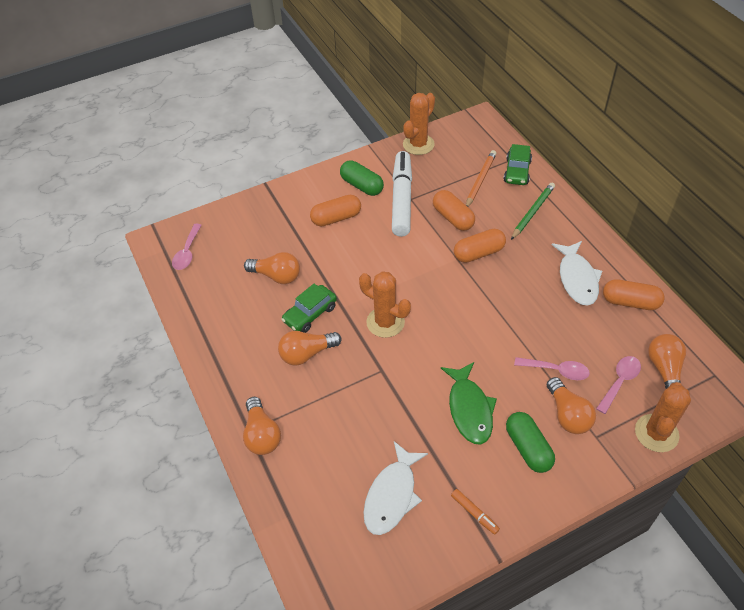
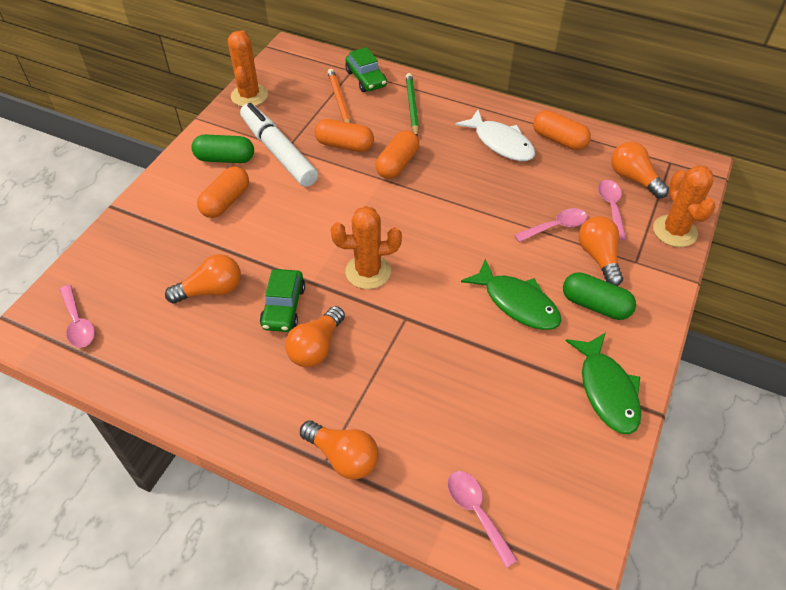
camera: 40 degrees left, 0 degrees up
(309, 527) = (476, 512): none -> pink spoon
(392, 495) = (524, 425): white fish -> none
(474, 513) = (607, 390): orange marker -> green fish
(568, 414) = (598, 257): orange light bulb -> orange light bulb turned 135 degrees counterclockwise
(630, 302) = (559, 140): orange capsule -> orange capsule turned 60 degrees clockwise

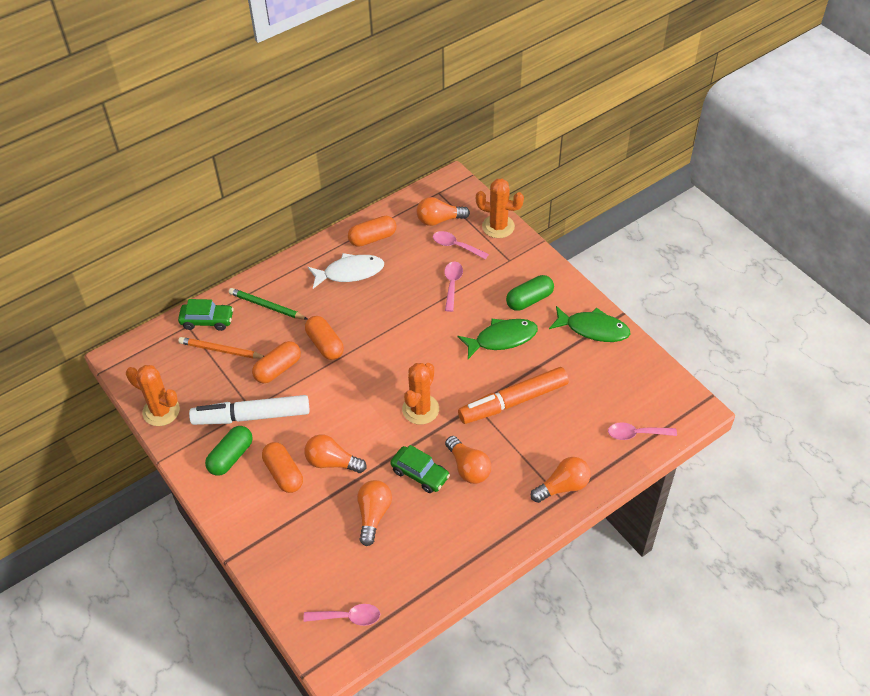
camera: 60 degrees left, 0 degrees up
(435, 351) = (513, 401): none -> orange marker
(598, 257) = (493, 277): orange light bulb -> orange light bulb (332, 462)

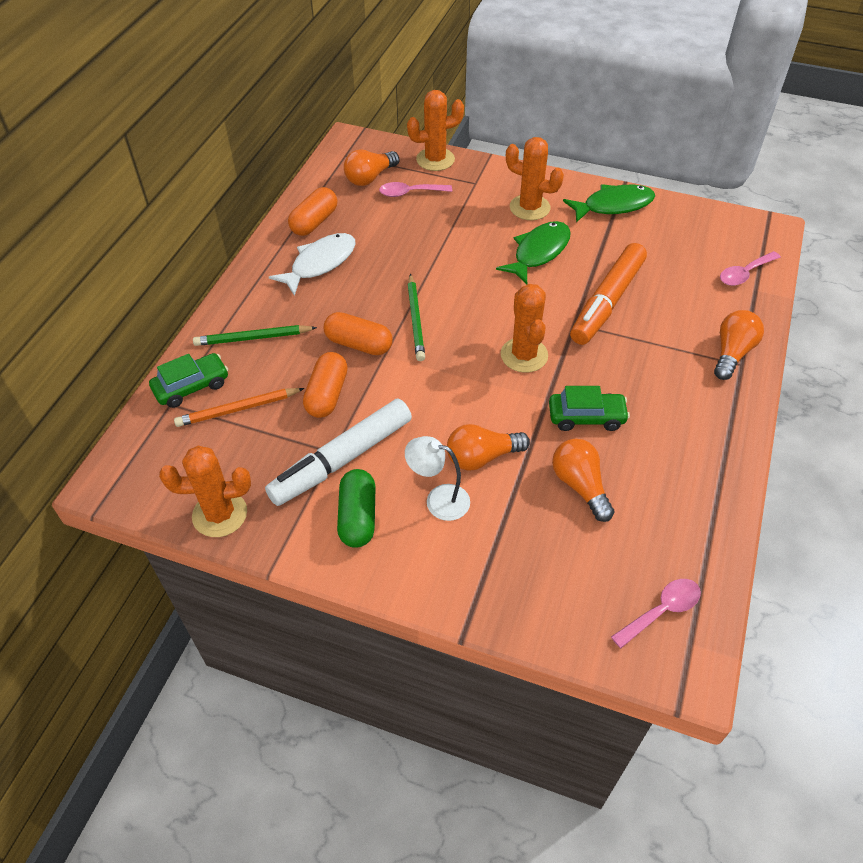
camera: 35 degrees left, 0 degrees up
(283, 473) = (438, 500): orange capsule -> white lamp
(374, 346) = (416, 320): none -> green pencil
(452, 284) = (440, 227): pink spoon -> none
(468, 467) = (627, 384): orange light bulb -> none
(529, 300) = (529, 208): green capsule -> orange cactus

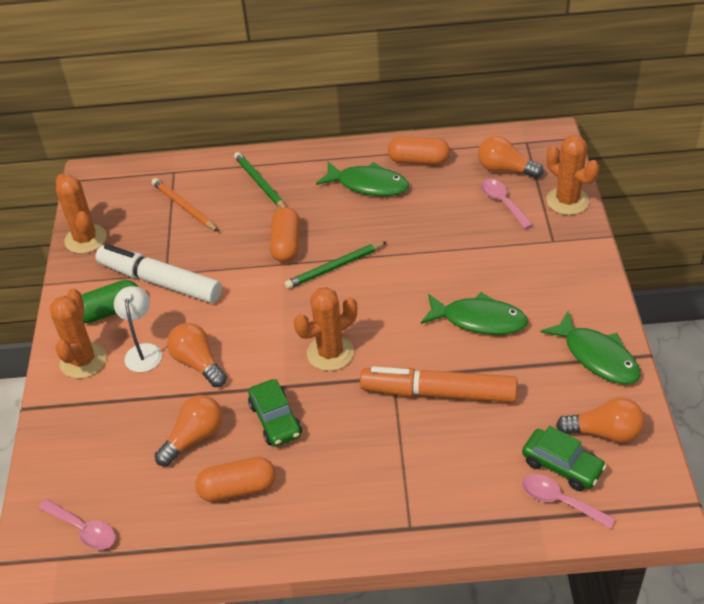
camera: 70 degrees right, 5 degrees down
(192, 386) = (195, 174): green car -> green car (562, 466)
(320, 263) = (368, 185): white fish -> green fish
(327, 395) = (221, 248): orange capsule -> orange capsule (238, 488)
(529, 208) = (543, 292): orange cactus -> orange cactus (83, 361)
(732, 353) = (422, 515): orange light bulb -> orange light bulb (604, 432)

